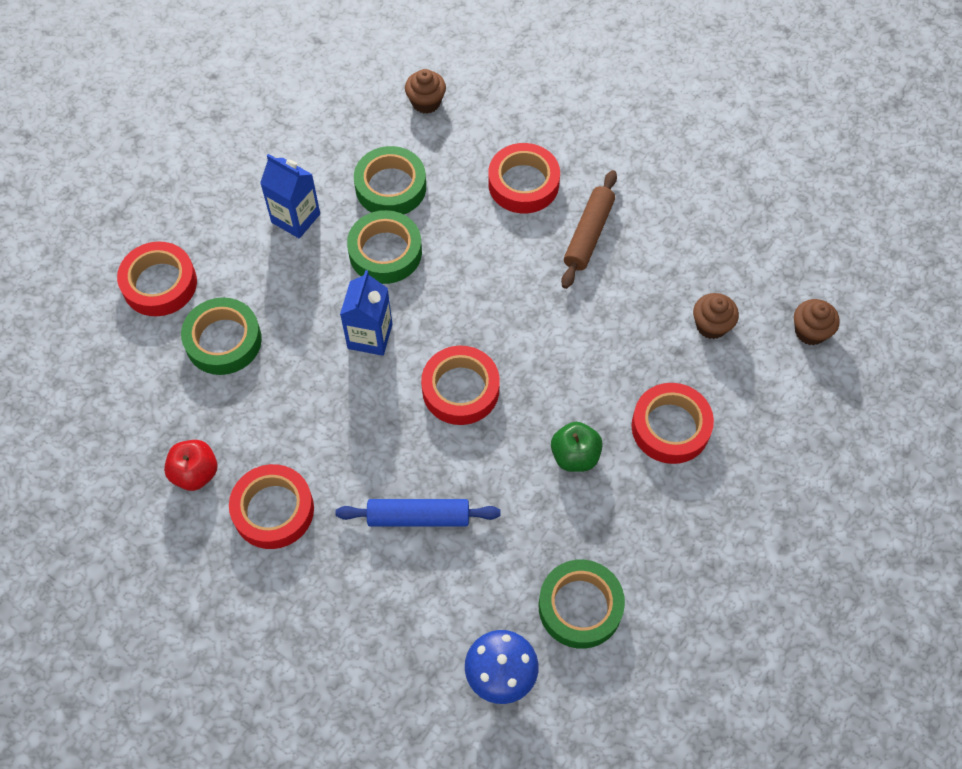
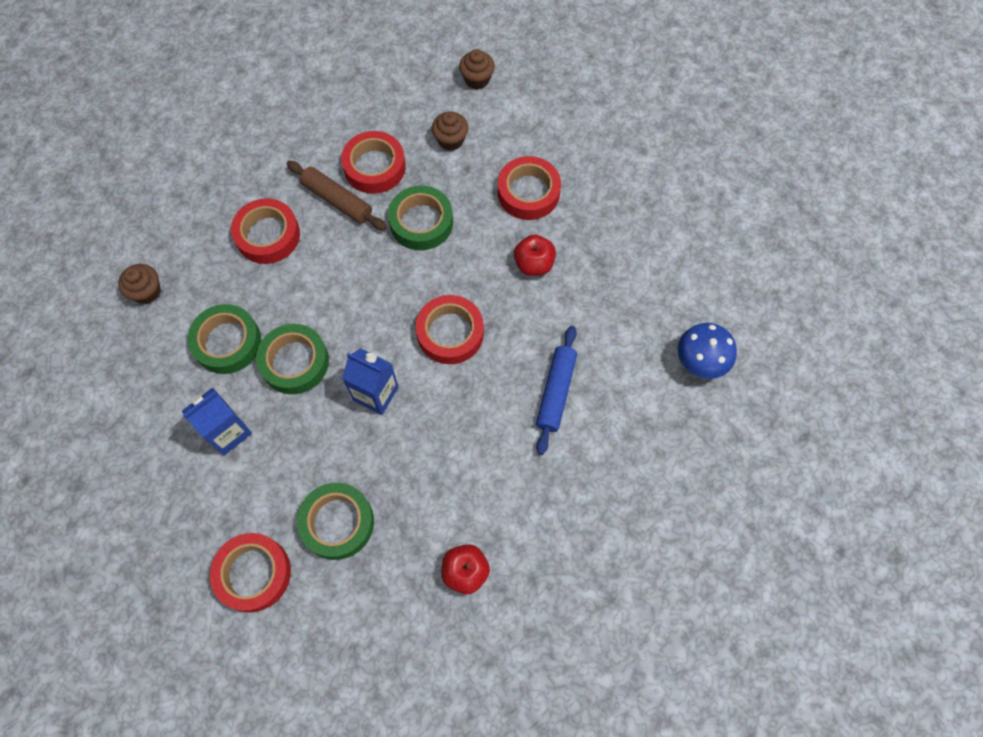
camera: 75 degrees left, 5 degrees up
(273, 510) = (519, 509): red tape -> red tape (374, 167)
(575, 456) = (534, 264): green apple -> red apple
(580, 607) = (657, 294): green tape -> green tape (421, 222)

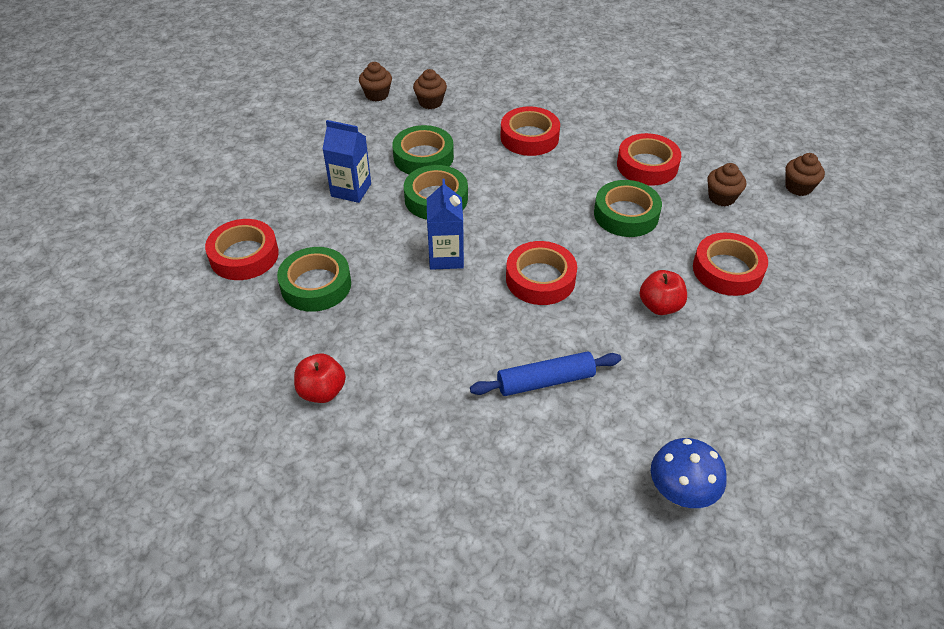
camera: 60 degrees right, 20 degrees down
(93, 335) = (377, 94): none -> brown cupcake
(337, 200) = (596, 159): brown rolling pin -> none

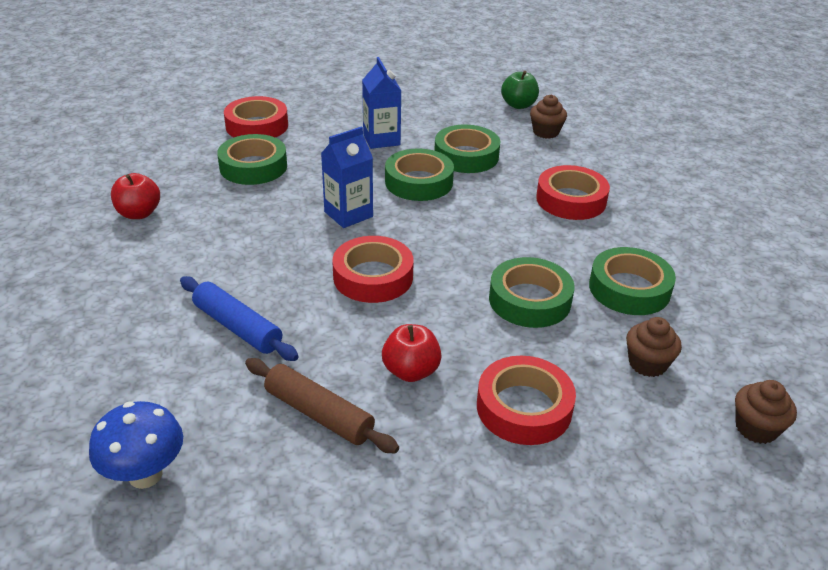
camera: 55 degrees right, 10 degrees down
(377, 94) = (518, 105): brown cupcake -> green apple
(647, 165) = (629, 289): red tape -> green tape
(674, 372) = (319, 414): none -> brown rolling pin

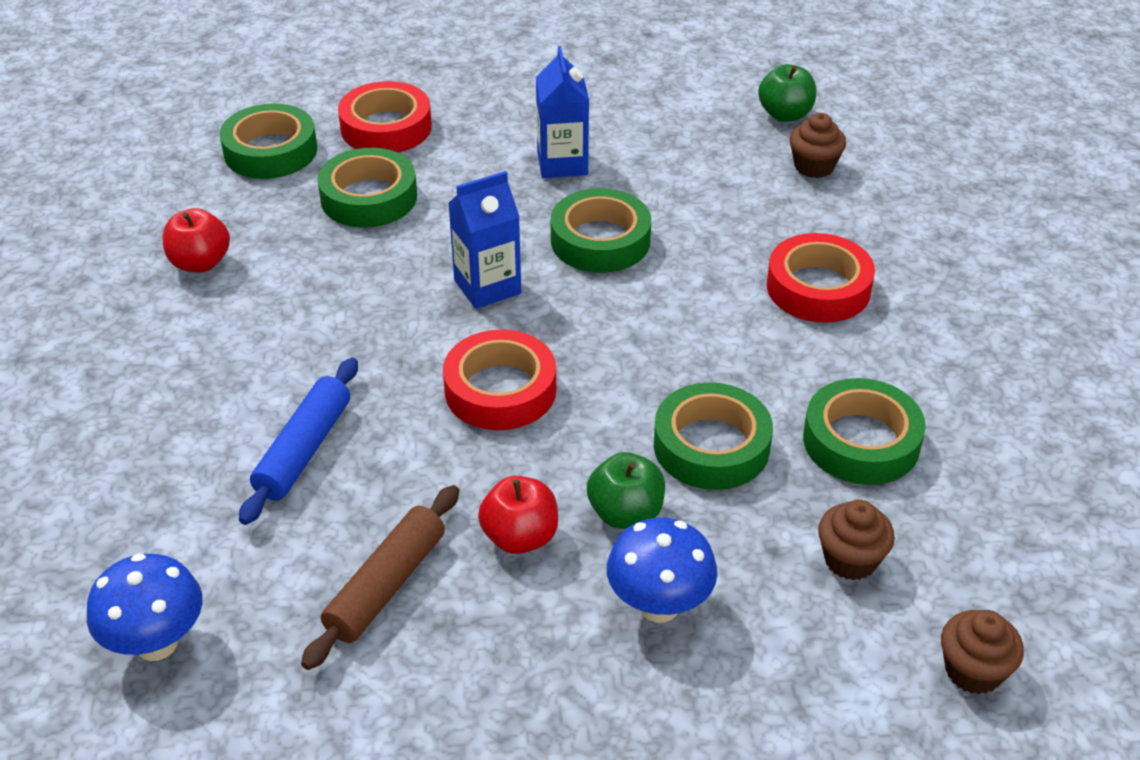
camera: 10 degrees right, 5 degrees up
(237, 327) = (304, 450): blue rolling pin -> blue rolling pin turned 60 degrees clockwise
(319, 414) = (386, 585): brown rolling pin -> brown rolling pin turned 75 degrees clockwise
(466, 156) = (681, 200): green tape -> green tape (270, 151)
(482, 348) = (625, 513): none -> green apple
(524, 408) = (659, 606): red tape -> blue mushroom

